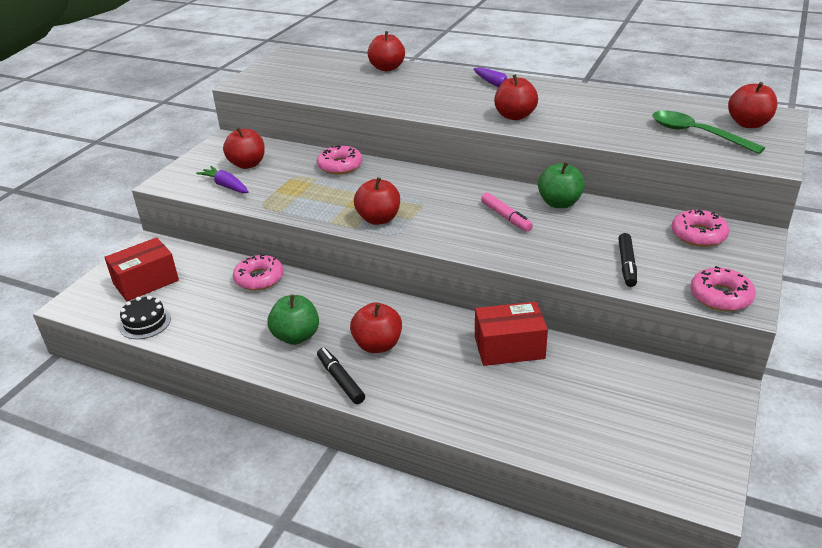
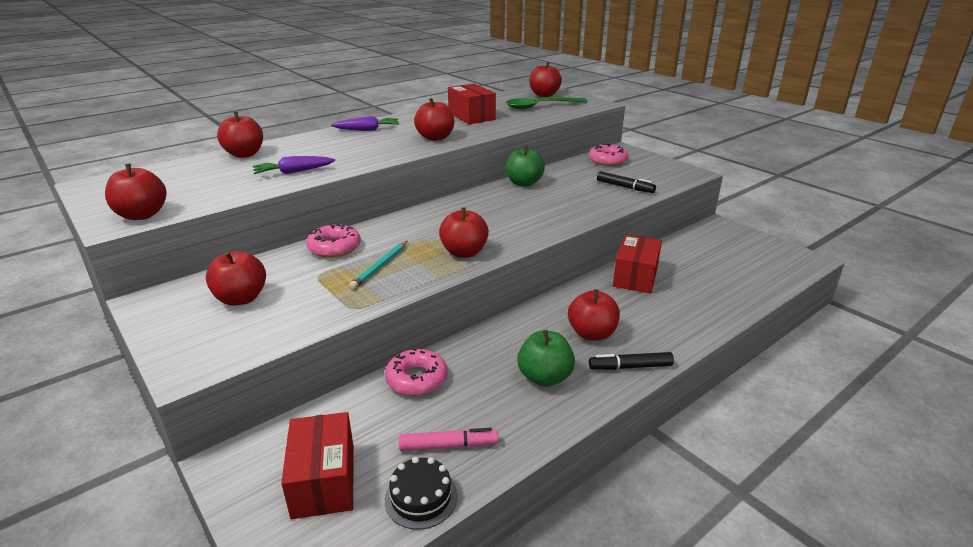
camera: 65 degrees left, 5 degrees down
(226, 186) = (272, 323): purple carrot -> purple carrot (293, 172)
(260, 84) = (142, 215): none -> red apple
(326, 193) = (380, 266): none -> turquoise pencil
(506, 217) = (522, 204): pink marker -> pink marker (448, 445)
(602, 112) = (471, 116): none -> red box
(720, 296) = (680, 175): pink donut -> none

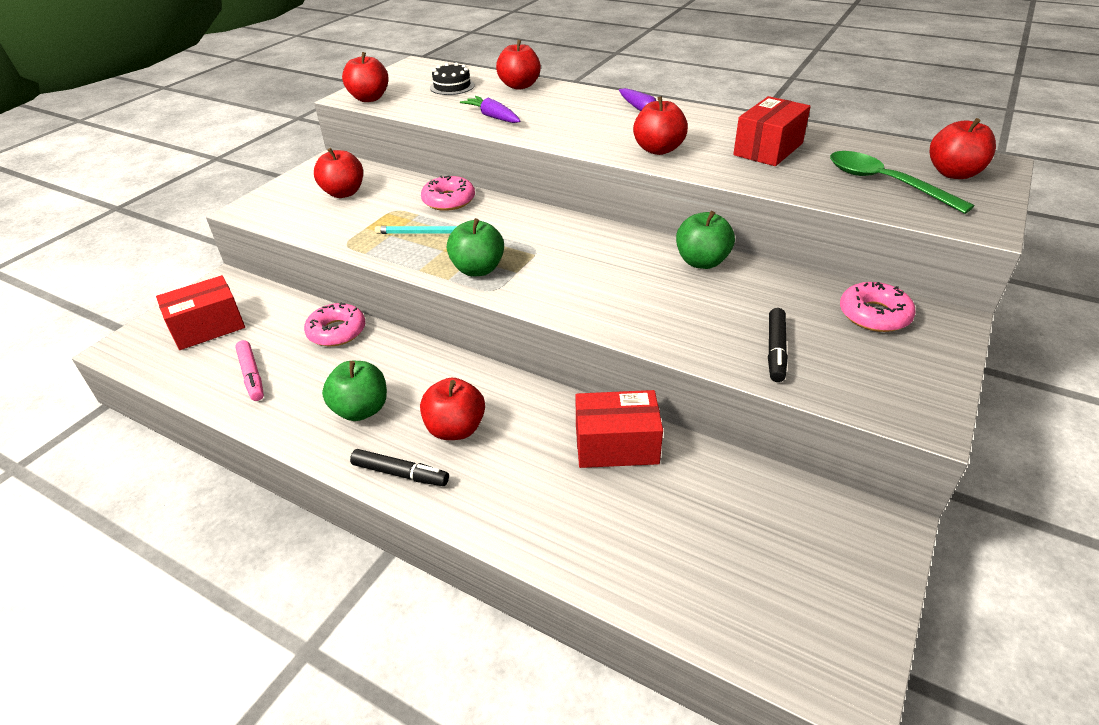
camera: 70 degrees right, 10 degrees up
(421, 497) = (192, 379): black cake -> black cake (452, 86)
(464, 253) = (478, 269): red apple -> green apple
(630, 367) = (400, 473): black marker -> black marker turned 135 degrees clockwise

